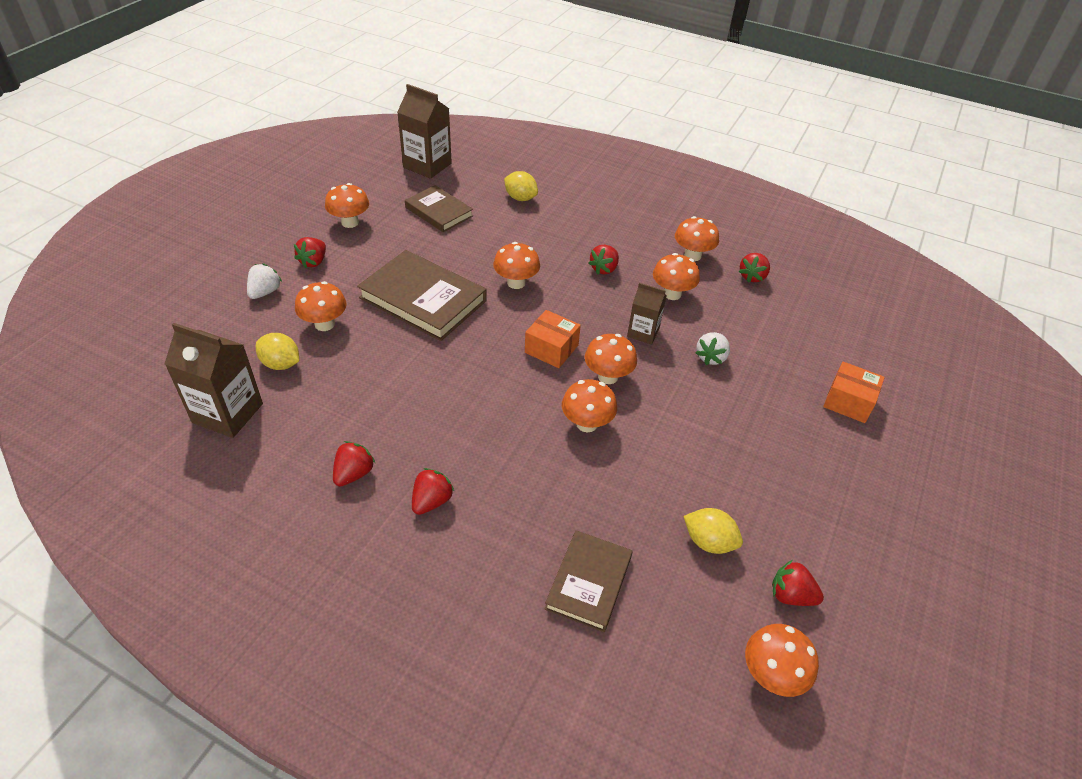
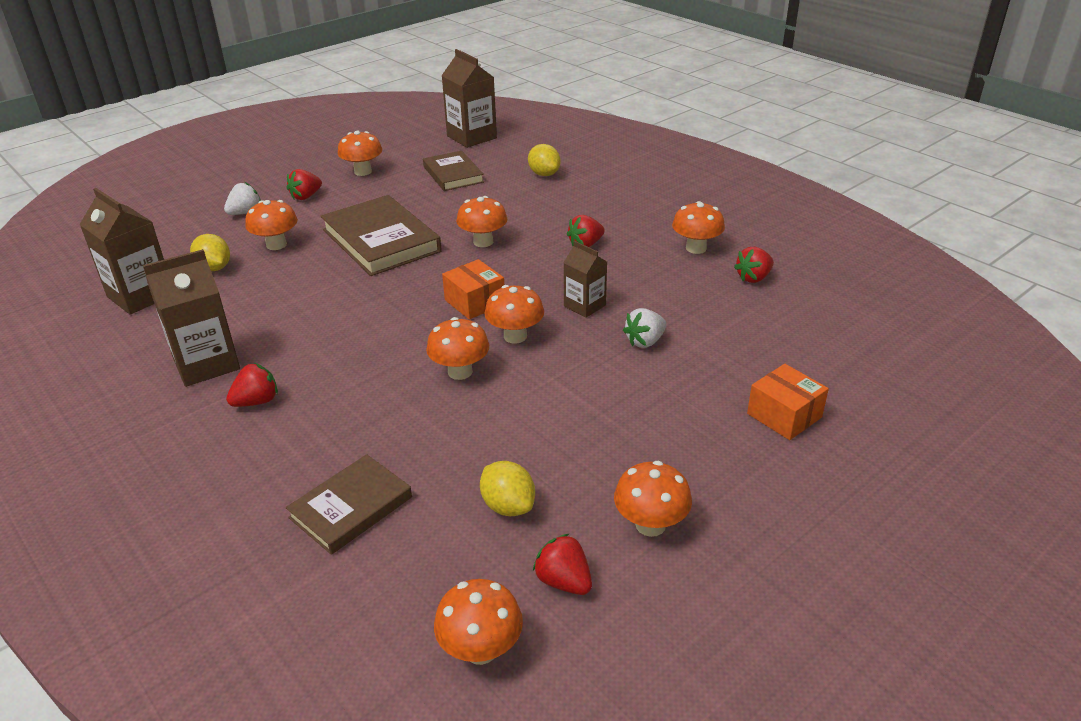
camera: 25 degrees right, 10 degrees down
(354, 474) = (206, 364): red strawberry -> brown carton
(672, 294) = (645, 278): orange mushroom -> orange mushroom (650, 525)

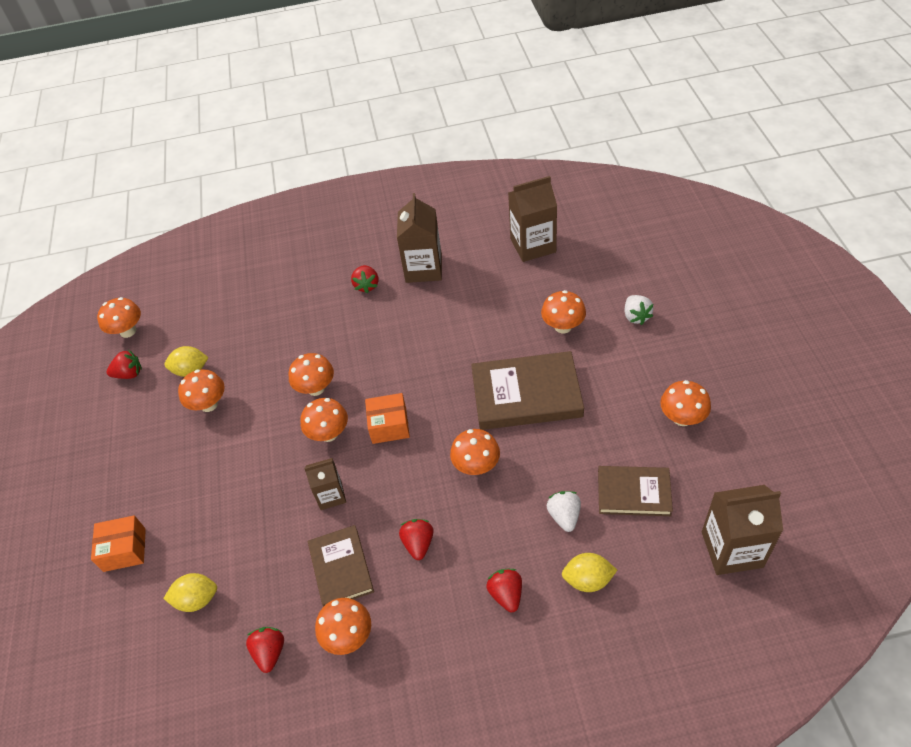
camera: 125 degrees right, 15 degrees up
(214, 268) = (548, 286): yellow lemon -> yellow lemon (197, 599)
(306, 196) = (646, 362): red strawberry -> red strawberry (506, 594)
(351, 507) = (248, 308): brown book -> brown book (341, 568)
(645, 341) = (259, 512): white strawberry -> white strawberry (564, 516)
(650, 525) = (123, 426): orange mushroom -> orange mushroom (209, 404)

